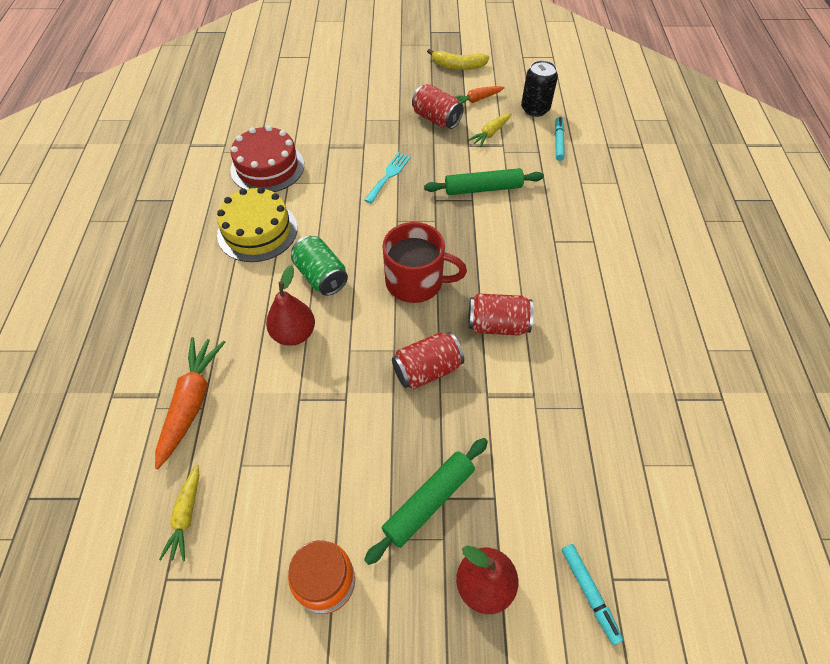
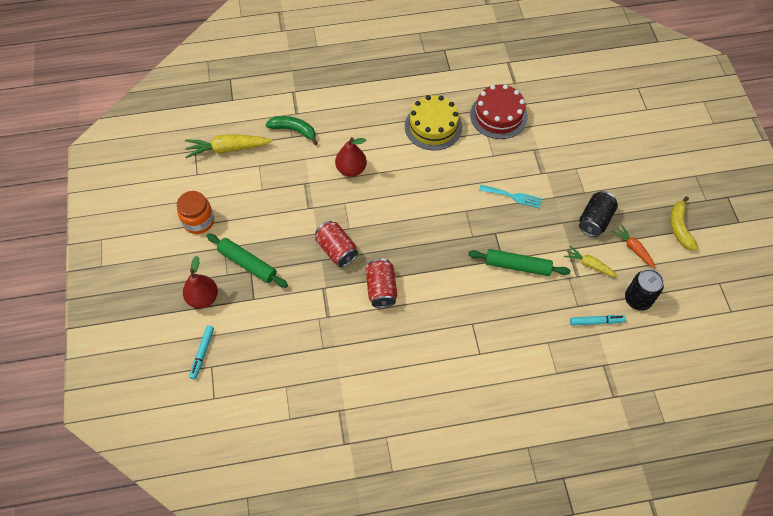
camera: 80 degrees right, 5 degrees up
(186, 515) = (228, 149): yellow carrot -> yellow carrot, size x1.67
(191, 403) = (294, 130): orange carrot -> green banana
(321, 276) = (401, 173): green can -> none
(416, 282) = (409, 232): red mug -> none
(436, 119) = (595, 220): red can -> black can
(483, 188) = (517, 266): green rolling pin -> green rolling pin turned 60 degrees counterclockwise
(589, 593) = (202, 353): turquoise marker -> turquoise marker turned 45 degrees counterclockwise

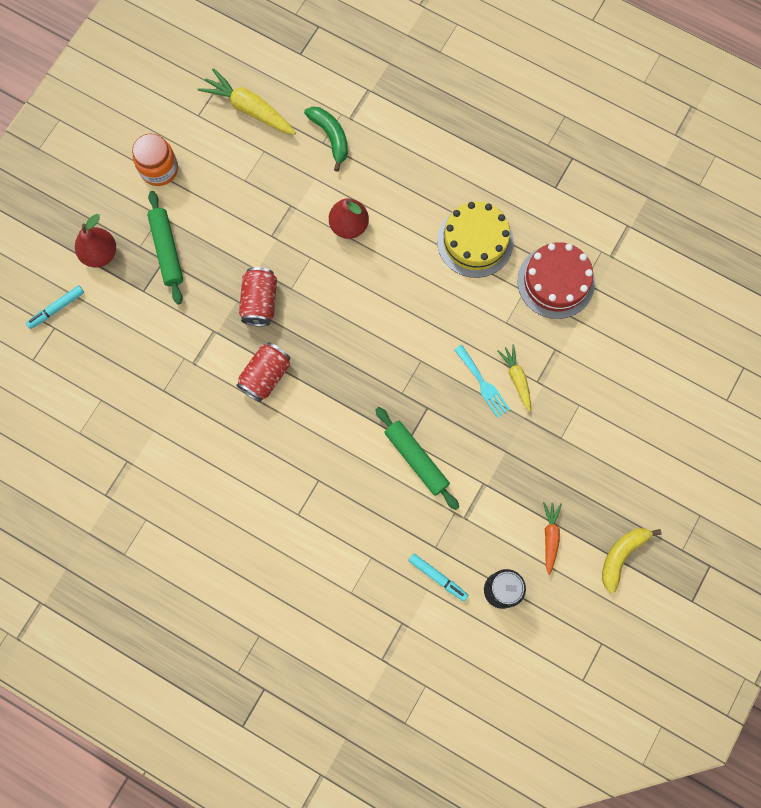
camera: 40 degrees right, 15 degrees up
(589, 265) = (488, 516): yellow carrot -> yellow carrot (516, 379)
(595, 220) = (541, 476): black can -> none

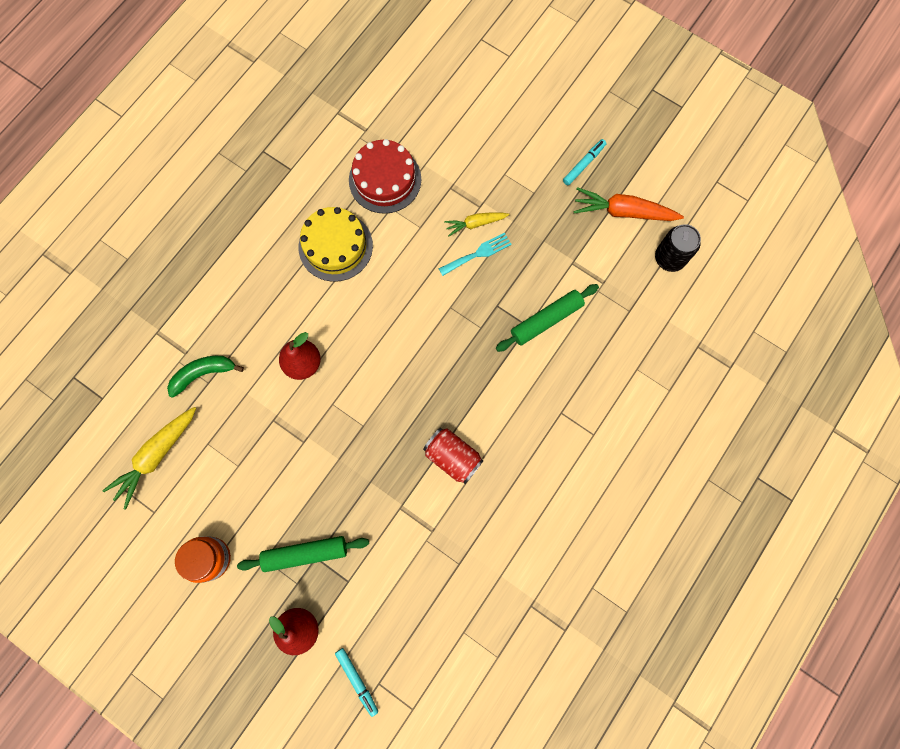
camera: 85 degrees left, 0 degrees up
(260, 302) = (374, 458): red can -> none
(437, 577) = (657, 311): turquoise marker -> turquoise marker (583, 164)
(550, 537) = (623, 212): orange carrot -> orange carrot, size x1.67
(622, 555) = (641, 156): yellow banana -> none

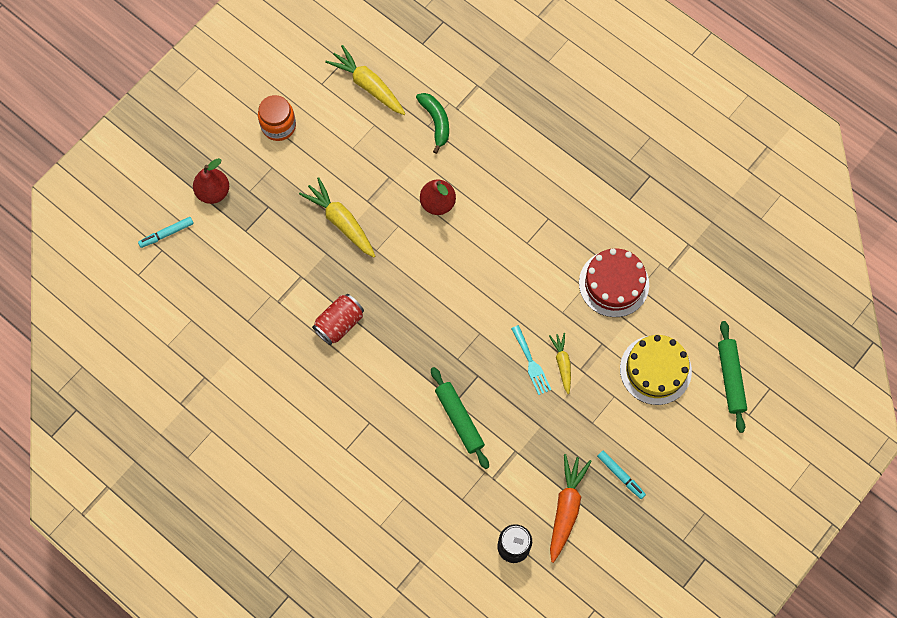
camera: 95 degrees right, 5 degrees down
(305, 553) = (272, 198): green rolling pin -> green rolling pin (730, 378)
(331, 469) = (341, 222): none -> yellow carrot
(335, 246) = (548, 235): yellow cake -> yellow cake (655, 370)

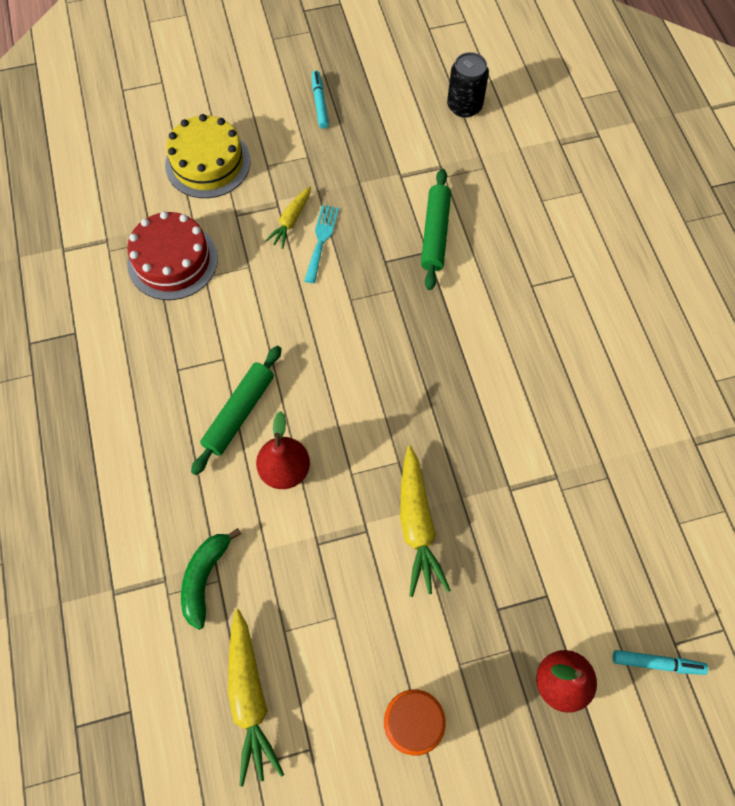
camera: 145 degrees left, 5 degrees down
(339, 323) = (498, 405): red can -> none
(566, 508) = (391, 107): orange carrot -> none
(730, 378) = (147, 117): green rolling pin -> green rolling pin (239, 413)

